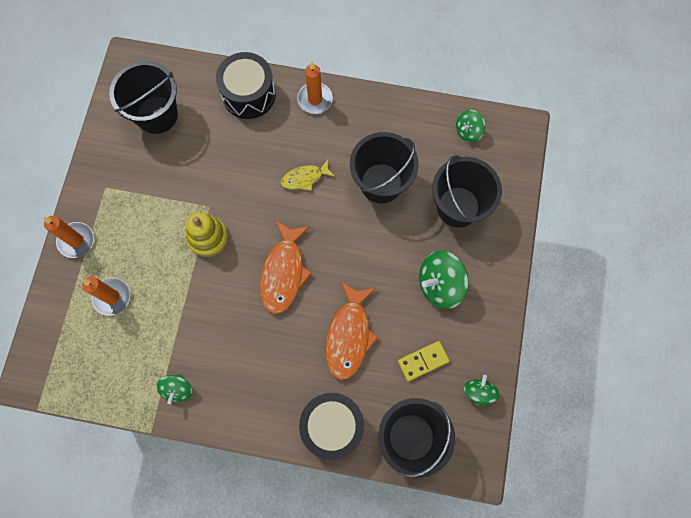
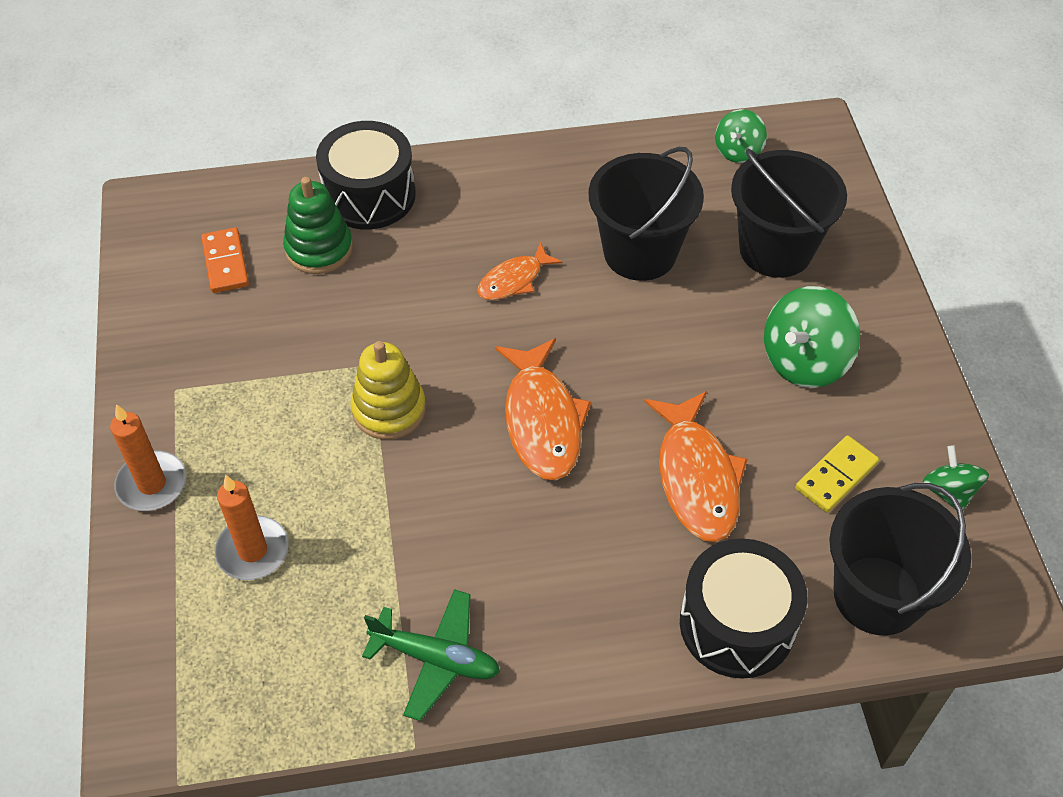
camera: 20 degrees left, 20 degrees down
(157, 115) = (225, 263): black bucket -> orange domino
(178, 389) = (436, 658): green spinning top -> green plane
(209, 122) = (319, 249): none -> green stacking toy
(305, 178) = (514, 280): yellow fish -> orange fish
(315, 99) = (480, 173): orange candle -> none

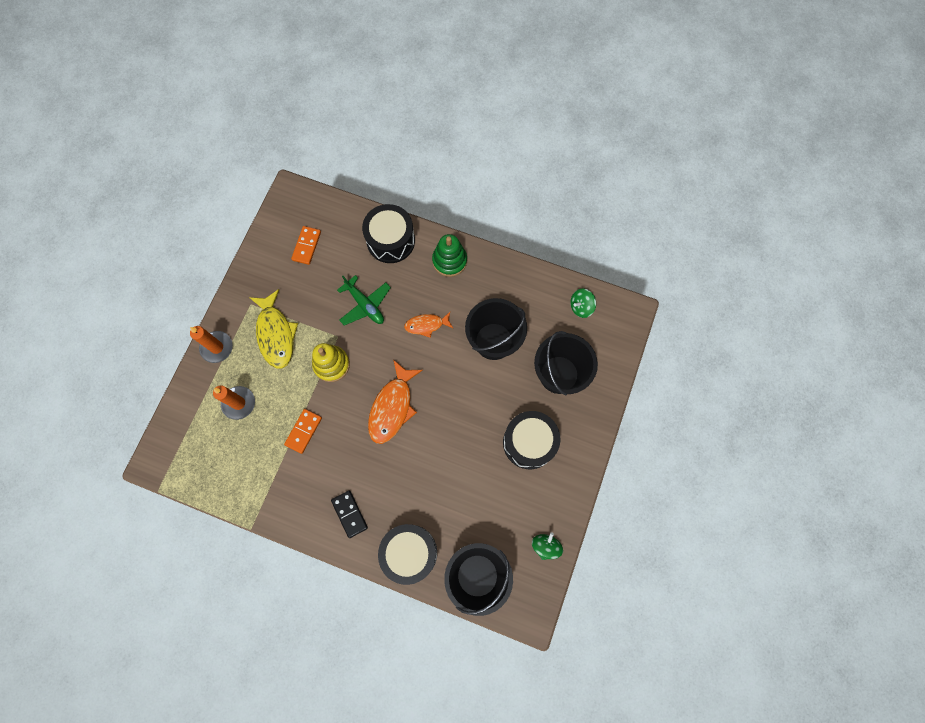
camera: 30 degrees right, 20 degrees up
(254, 412) = (275, 334): none -> yellow fish
(319, 249) = (351, 260): green stacking toy -> green stacking toy (449, 261)
(408, 534) = (304, 431): none -> orange domino
(436, 658) = (281, 495): green plane -> green plane (365, 305)
(585, 620) = (349, 514): none -> black domino
(696, 478) = (439, 474): orange fish -> none
(804, 361) = (529, 442): green spinning top -> black drum
(836, 476) = (501, 509): yellow domino -> none

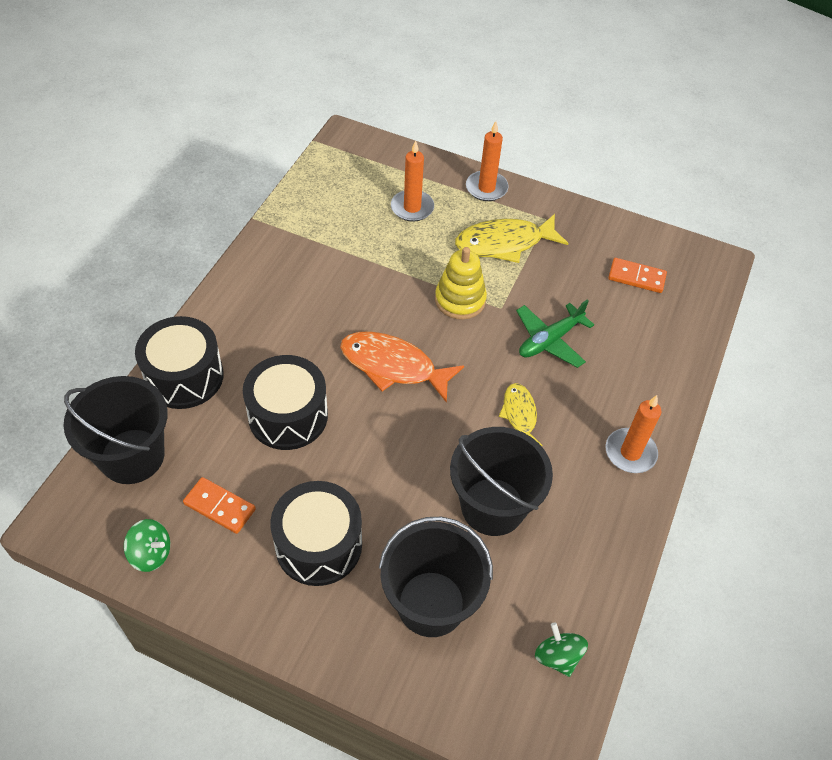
camera: 90 degrees right, 20 degrees down
(304, 431) = (369, 269): orange domino -> orange domino (219, 507)
(349, 514) = (251, 313): black domino -> none
(390, 241) = (656, 376): black drum -> black drum (288, 416)
(426, 325) = (519, 415): orange fish -> yellow fish
(449, 261) = (630, 452): green stacking toy -> orange candle

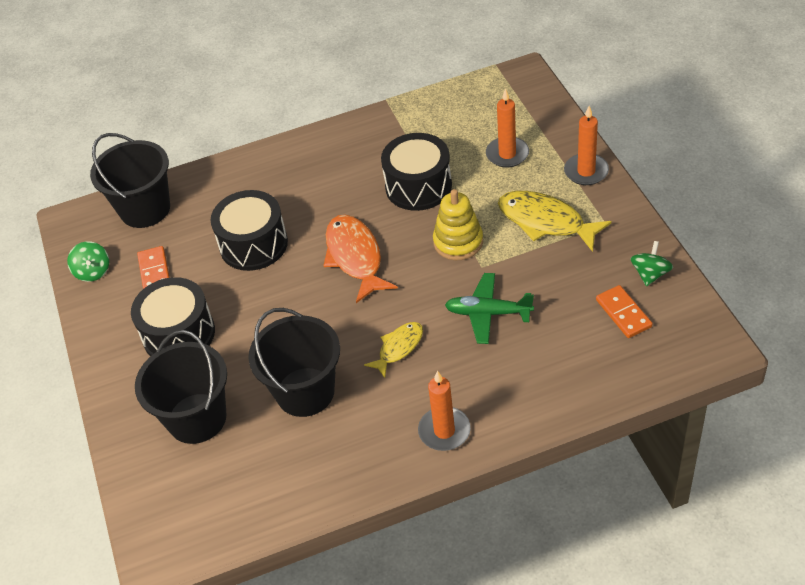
camera: 55 degrees right, 5 degrees down
(184, 376) = (225, 180): black drum -> black drum (418, 186)
(557, 656) = (228, 511): green spinning top -> green spinning top (650, 274)

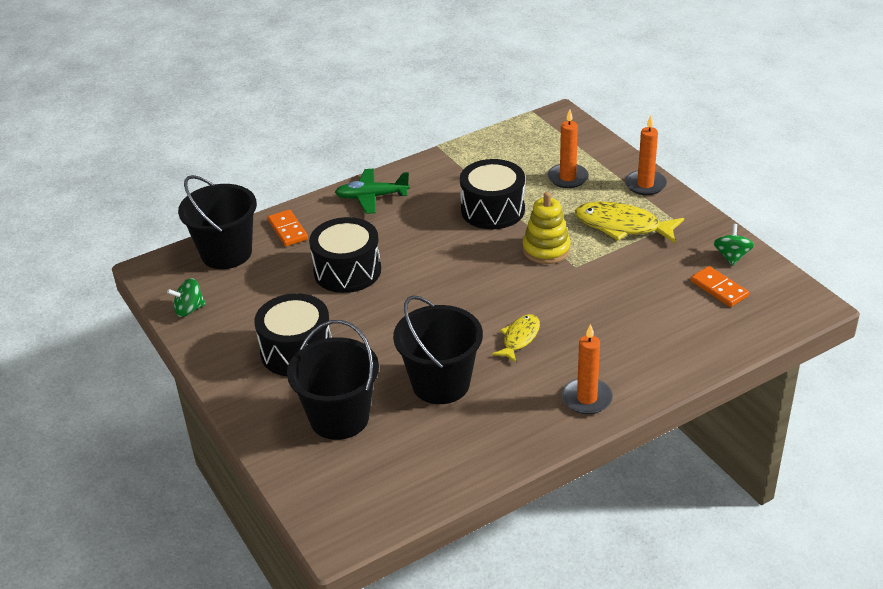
camera: 15 degrees left, 10 degrees down
(93, 271) = (189, 309): green spinning top -> green spinning top turned 105 degrees clockwise
(154, 271) = (254, 303): orange domino -> orange domino (287, 230)
(355, 257) = (451, 271): orange fish -> none
(488, 313) = (594, 302): green plane -> green plane (372, 197)

